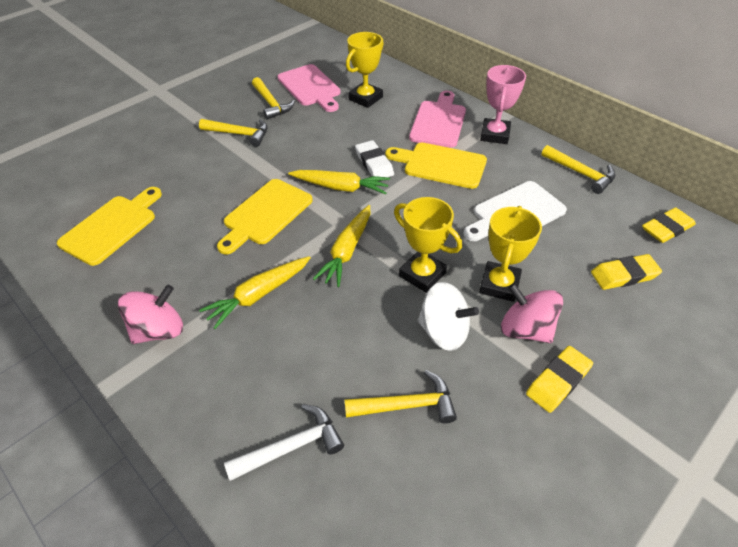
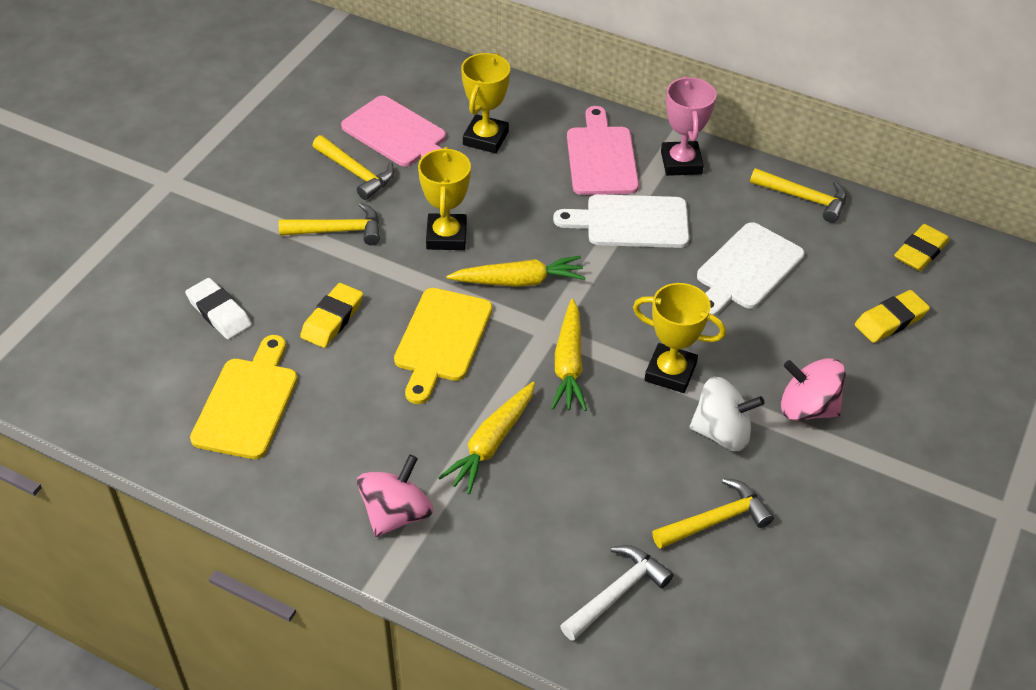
camera: 20 degrees left, 0 degrees up
(374, 163) = (545, 238): white eraser -> white eraser (219, 312)
(440, 165) = (631, 222): yellow cutting board -> white cutting board
(499, 285) = (761, 364): yellow trophy -> yellow trophy (446, 236)
(558, 381) = (858, 455): yellow eraser -> yellow eraser (332, 319)

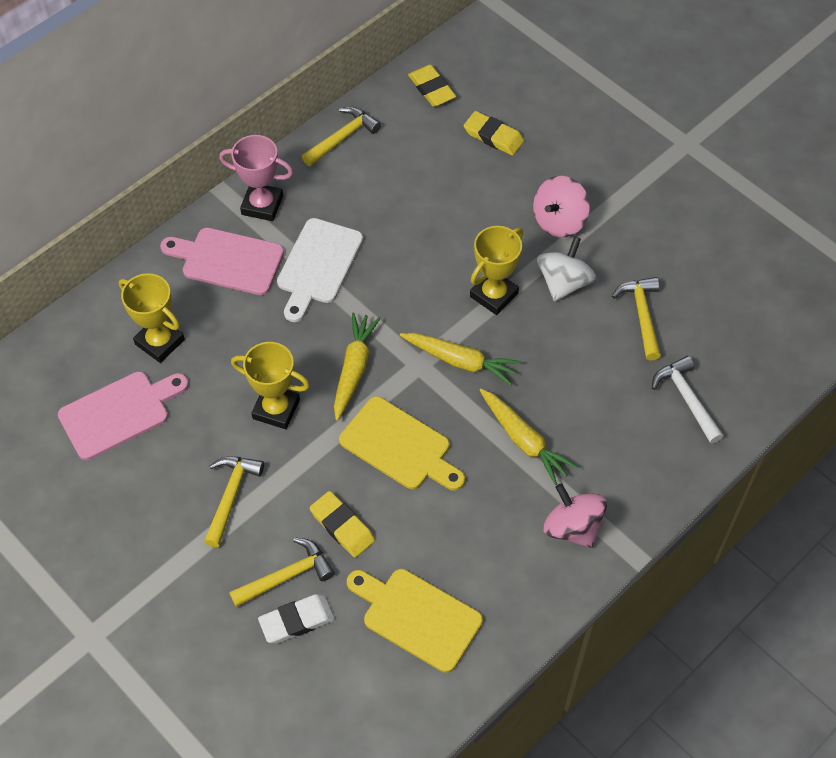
camera: 70 degrees left, 10 degrees up
(356, 173) = (157, 462): yellow hammer -> yellow hammer (287, 576)
(746, 269) = (405, 206): white cutting board -> none
(890, 320) = (493, 136): yellow eraser -> yellow eraser turned 45 degrees counterclockwise

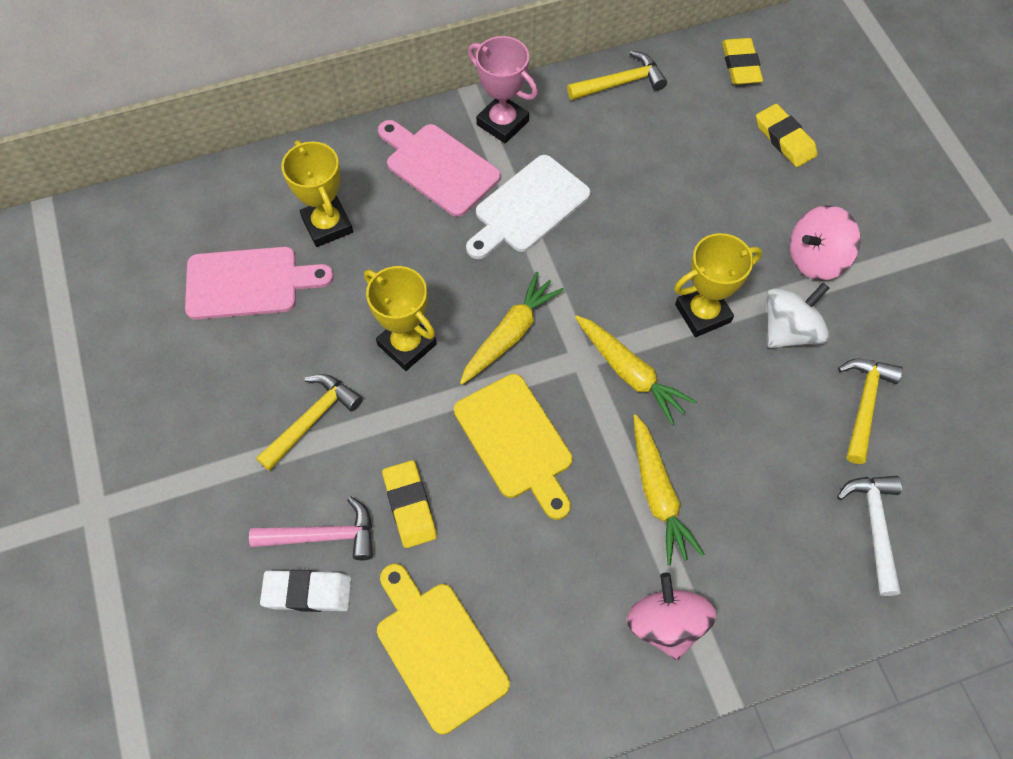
camera: 25 degrees right, 5 degrees up
(287, 576) = (323, 536): yellow hammer -> pink hammer

